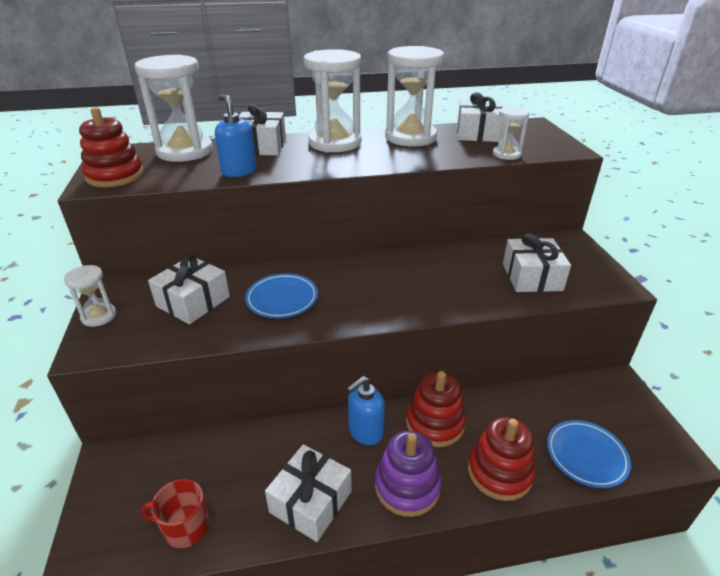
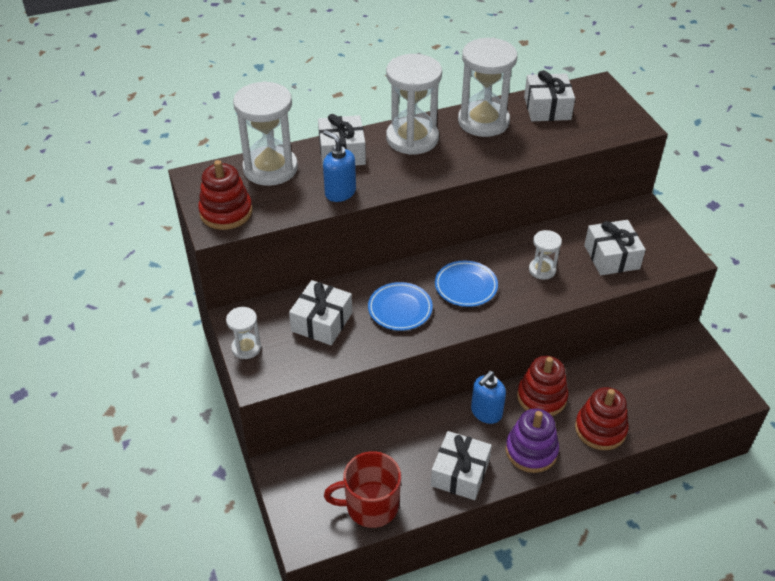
camera: 10 degrees left, 10 degrees up
(185, 527) = (371, 506): red mug -> red mug, size x1.50
(506, 154) = (580, 139): white hourglass -> white hourglass (542, 270)
(586, 456) = (666, 406): blue plate -> blue plate (466, 286)

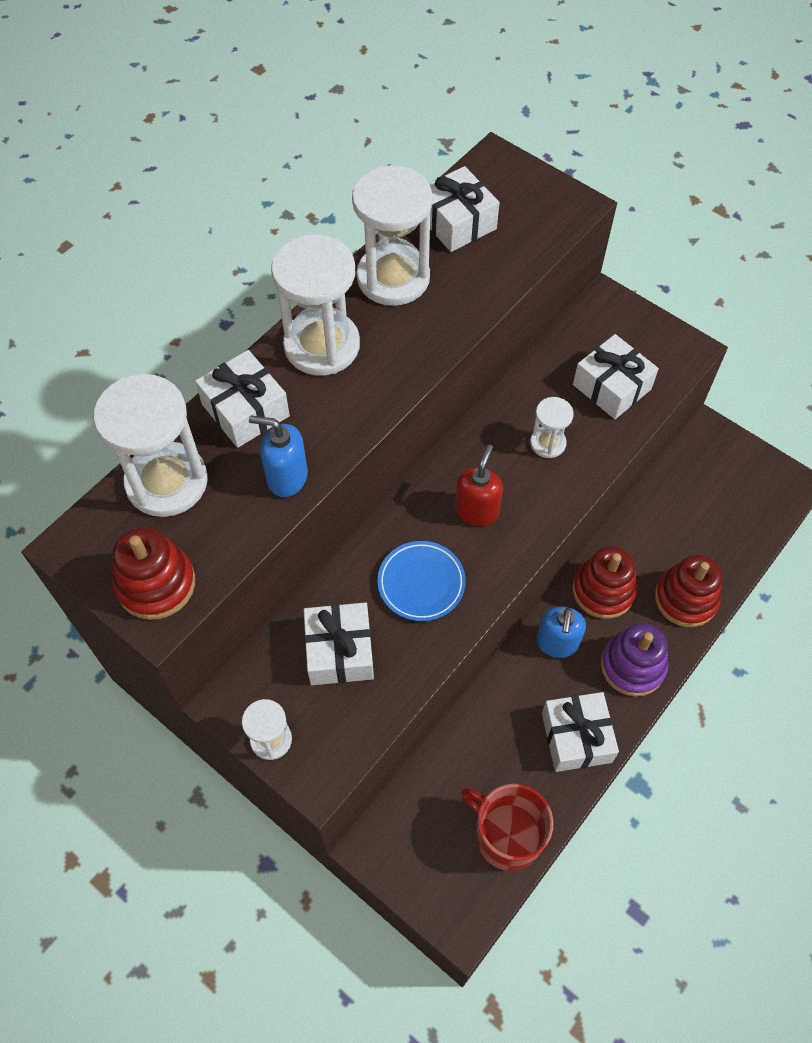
camera: 30 degrees left, 15 degrees up
(371, 506) = (507, 835): red mug -> red mug turned 75 degrees clockwise
(466, 286) = (477, 510): blue plate -> red soap dispenser

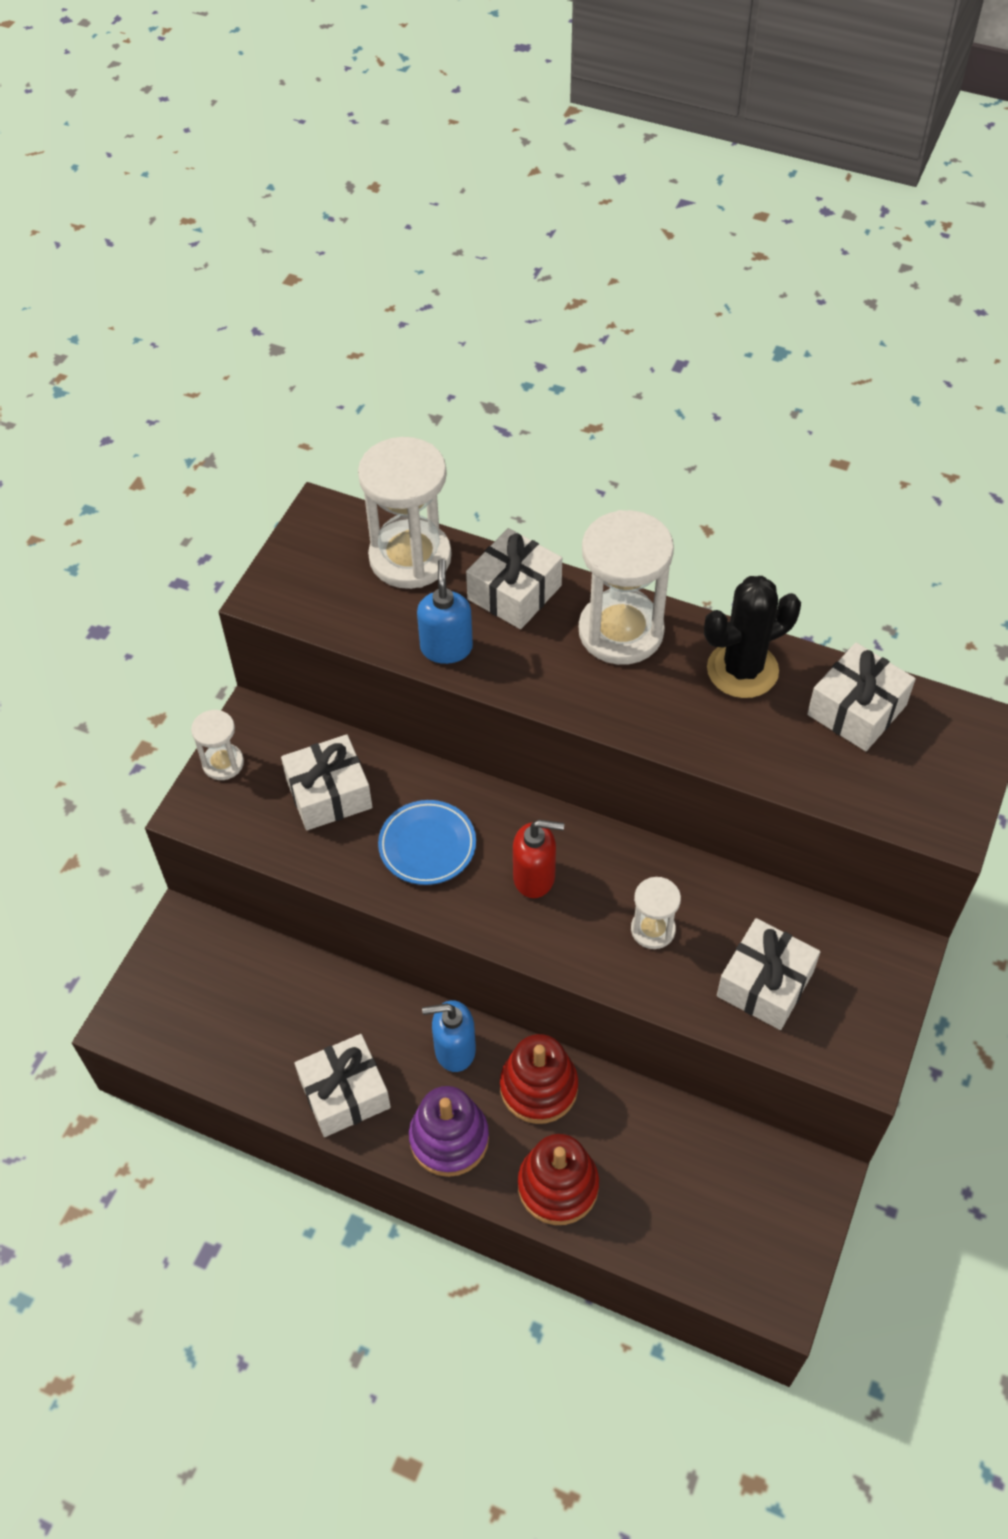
camera: 75 degrees right, 5 degrees down
(156, 584) = (299, 584): red stacking toy -> none
(393, 278) = (742, 670): white hourglass -> black cactus
(507, 835) = (219, 1046): red mug -> none

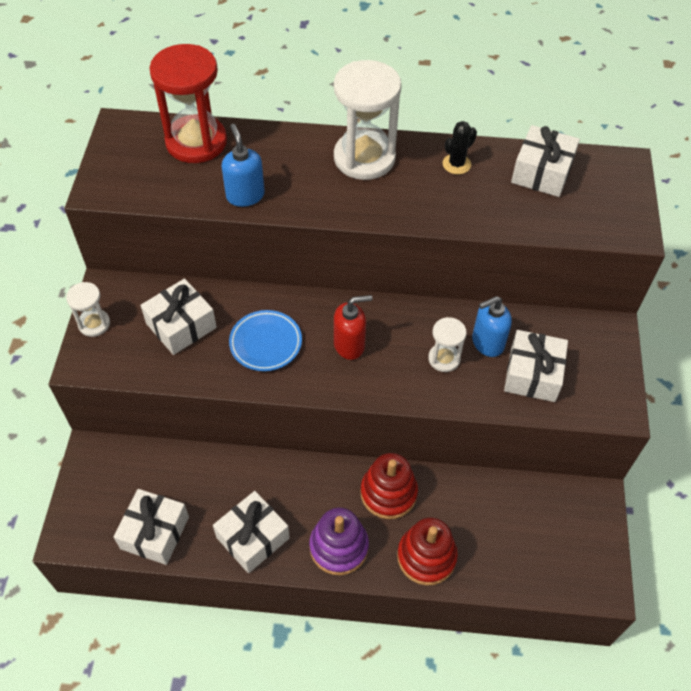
camera: 20 degrees left, 0 degrees up
(410, 558) = (196, 142): white hourglass -> red hourglass
(454, 1050) = (320, 484): blue soap dispenser -> blue soap dispenser (487, 343)
(514, 592) = (280, 148): white gift -> white gift (155, 532)
(742, 670) = (456, 164): black cactus -> black cactus, size x0.56

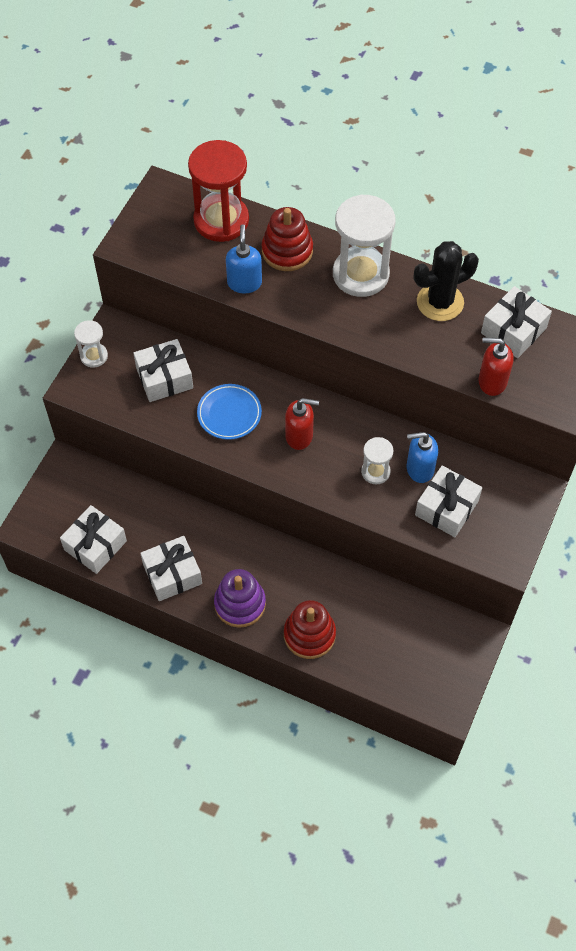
camera: 20 degrees right, 5 degrees up
(388, 493) = (299, 573): red stacking toy -> red stacking toy (287, 251)
(456, 164) = (440, 302): black cactus -> black cactus, size x1.78
(545, 225) = (492, 381): none -> red soap dispenser

